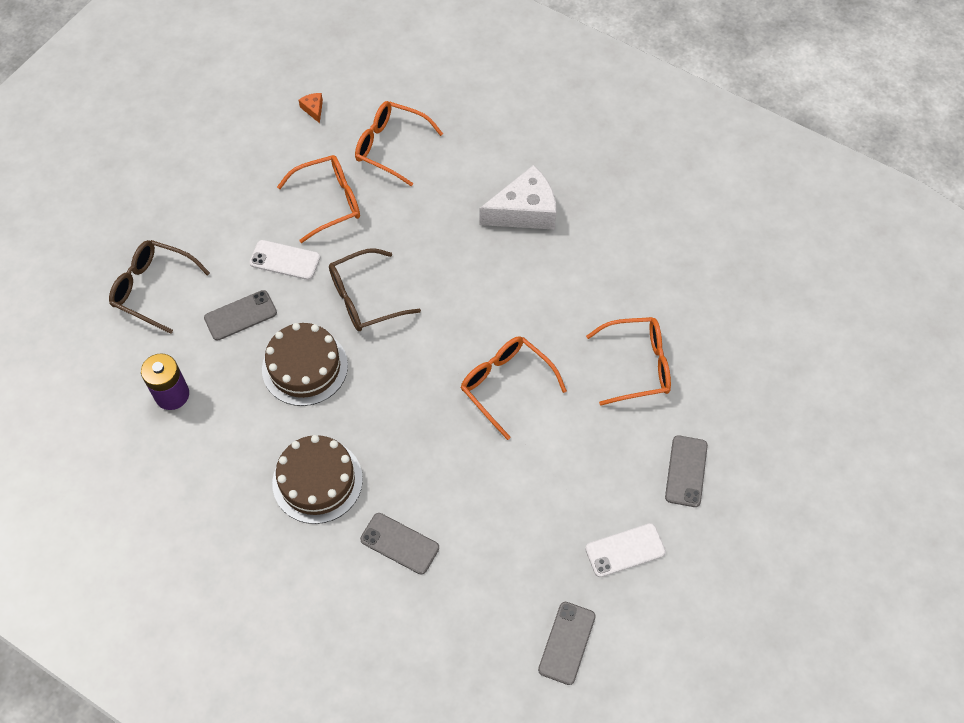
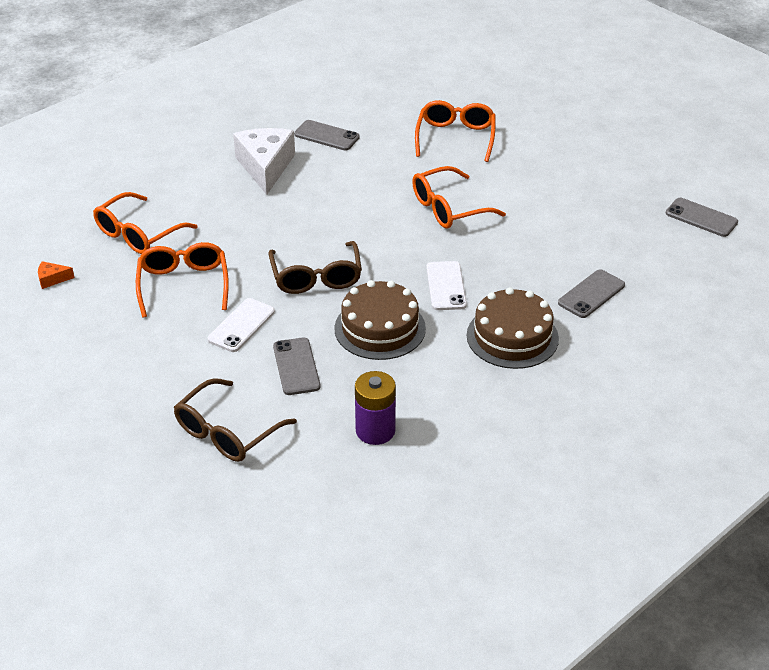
camera: 75 degrees left, 20 degrees down
(625, 550) = (625, 175): white phone -> white phone (446, 286)
(686, 471) = (562, 133): grey phone -> grey phone (326, 136)

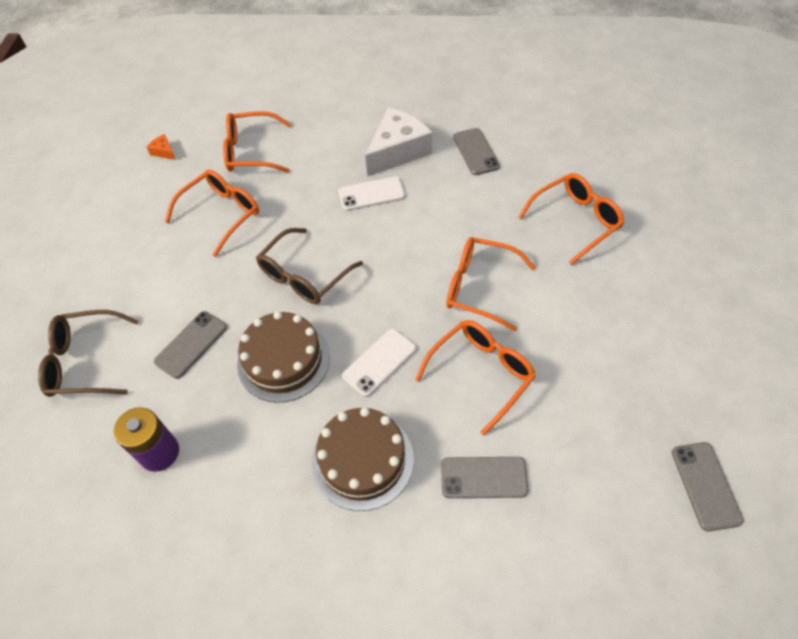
camera: 50 degrees right, 15 degrees up
(241, 325) = (208, 278): white phone -> white phone (371, 194)
(517, 250) = (481, 374): none -> orange glasses

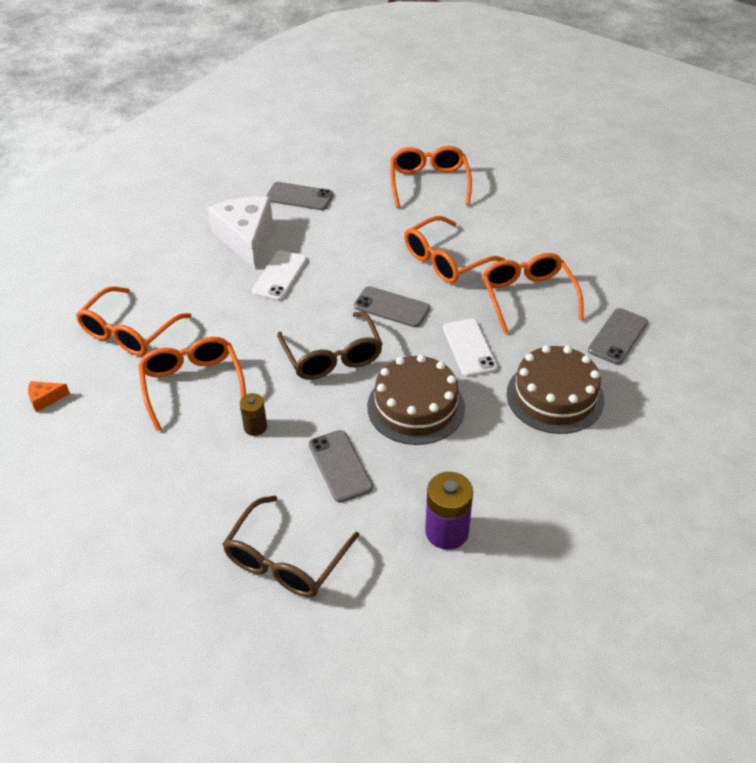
camera: 60 degrees left, 10 degrees down
(202, 272) = (255, 427): none -> brown battery
(705, 485) = (694, 239): grey phone -> grey phone (391, 307)

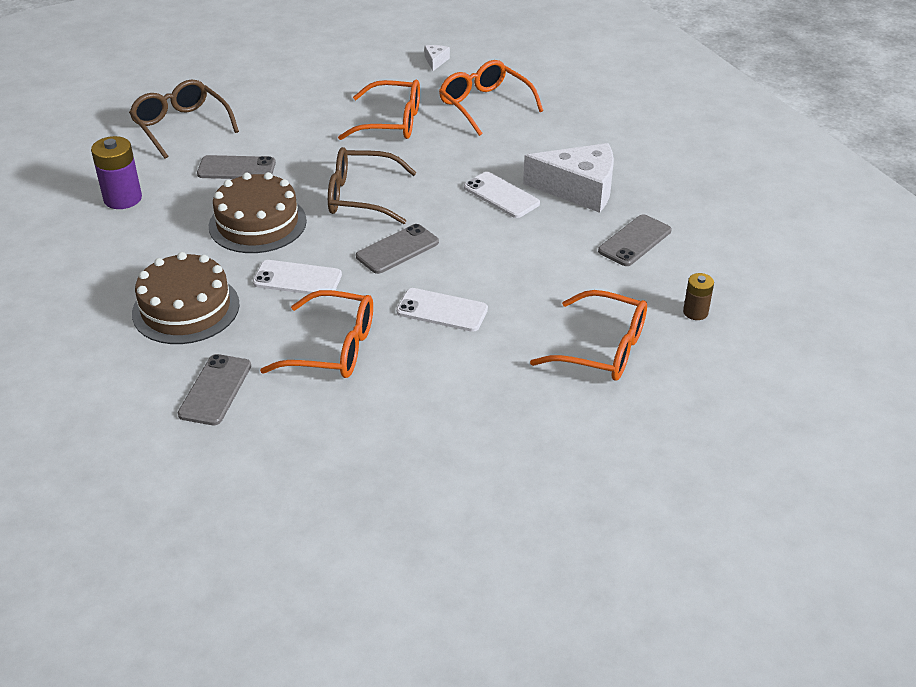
camera: 115 degrees right, 5 degrees down
(45, 399) = (435, 61): orange cheese -> white cheese
(255, 427) = (317, 140): brown battery -> brown battery (695, 312)
(446, 260) = (442, 310): orange glasses -> white phone
(617, 336) = (215, 390): grey phone -> grey phone turned 45 degrees clockwise

